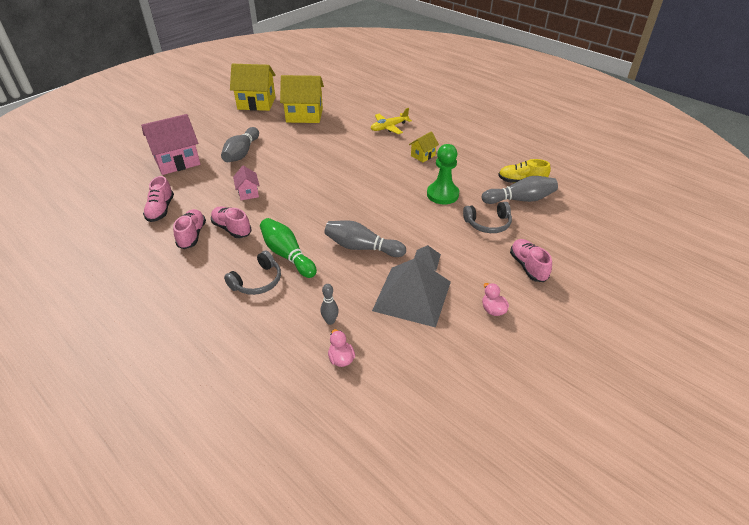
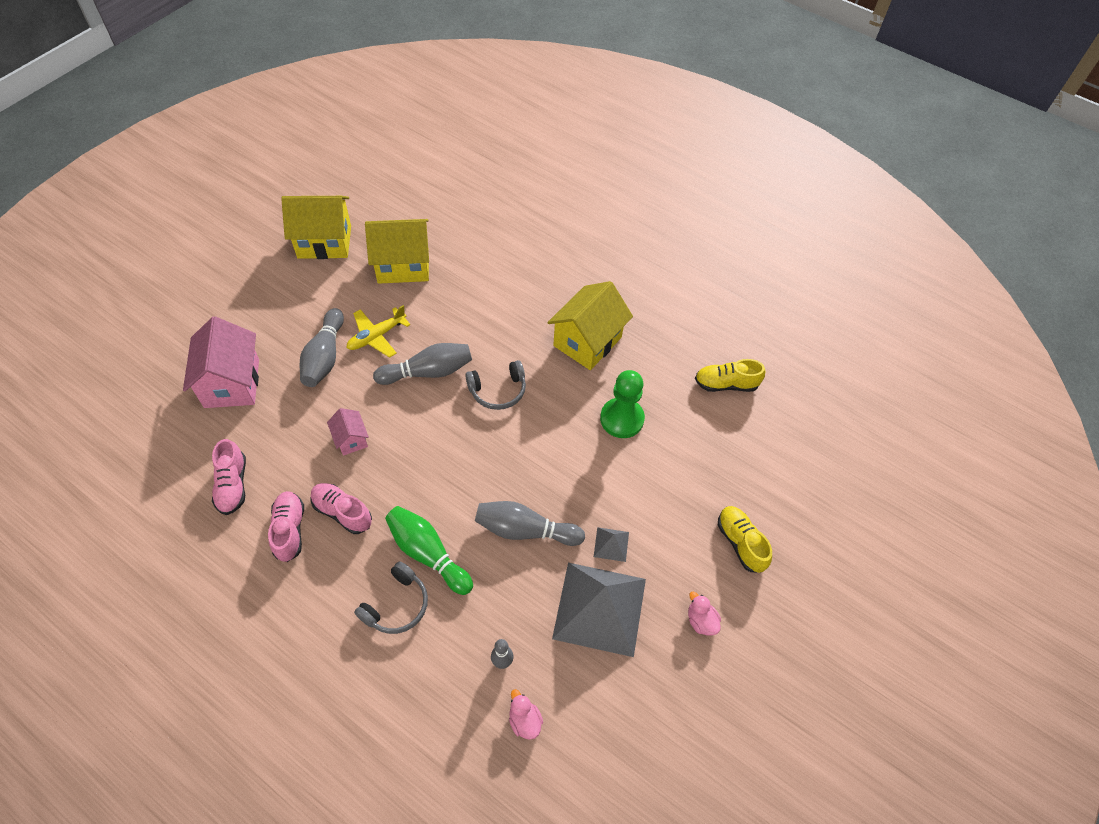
camera: 10 degrees left, 15 degrees up
(177, 161) = (232, 383): pink house -> pink house turned 60 degrees counterclockwise
(389, 127) = (532, 284): yellow plane -> yellow plane (377, 336)
(423, 155) = (587, 341): yellow house -> yellow house, size x1.98
(488, 224) = (686, 470): grey headphones -> grey headphones (498, 391)
(520, 199) = (725, 420): grey bowling pin -> grey bowling pin (428, 372)
(528, 266) = (740, 543): pink shoe -> yellow shoe

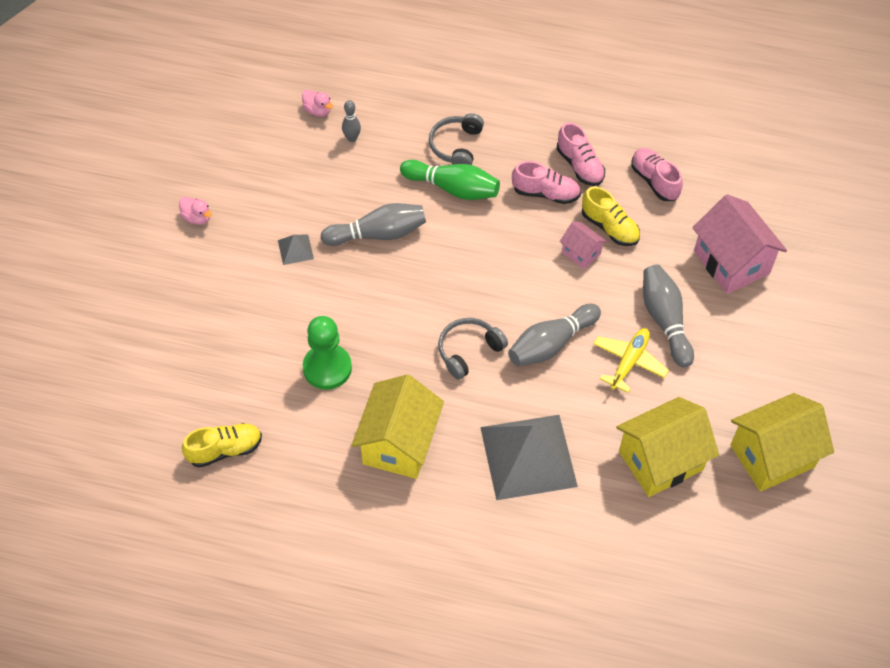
camera: 160 degrees right, 0 degrees up
(600, 608) = (287, 198): grey pyramid -> grey pyramid (528, 456)
(740, 543) = (174, 291): yellow shoe -> yellow shoe (609, 227)

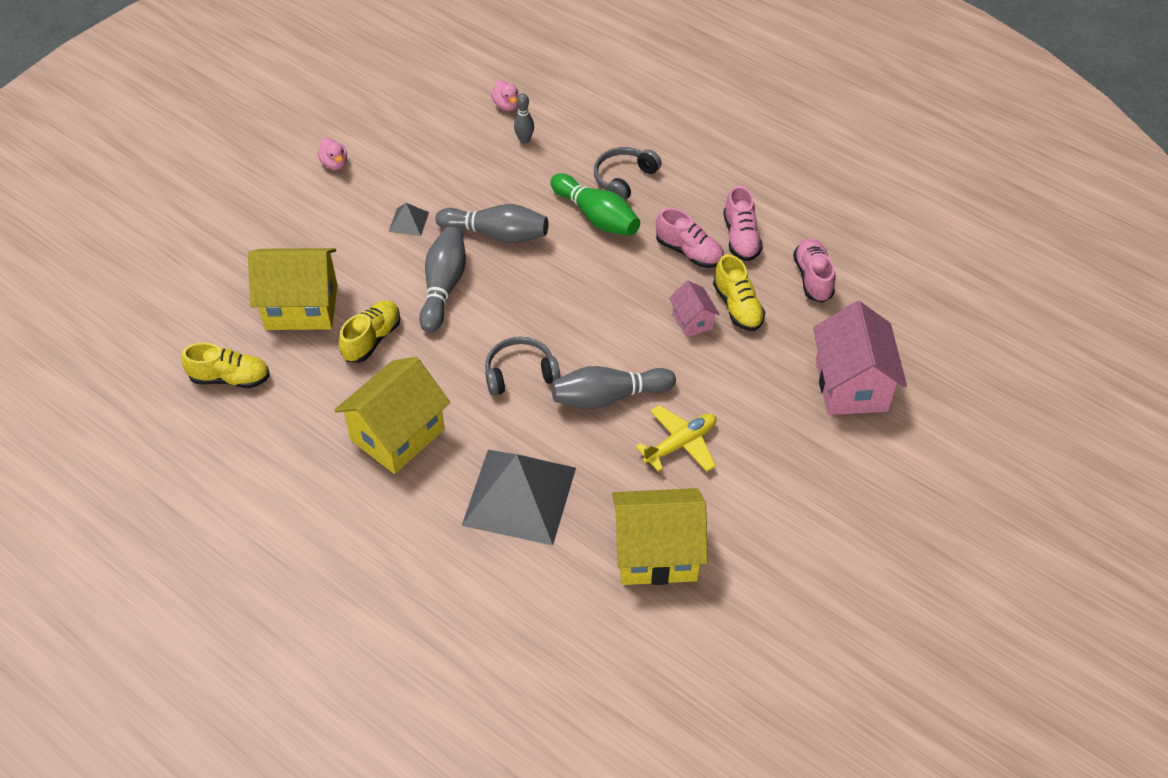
camera: 25 degrees right, 5 degrees down
(327, 368) = (372, 339): green pawn -> yellow shoe
(665, 320) = (743, 417): grey bowling pin -> grey bowling pin (443, 287)
(772, 456) = (783, 596): yellow house -> yellow house (301, 307)

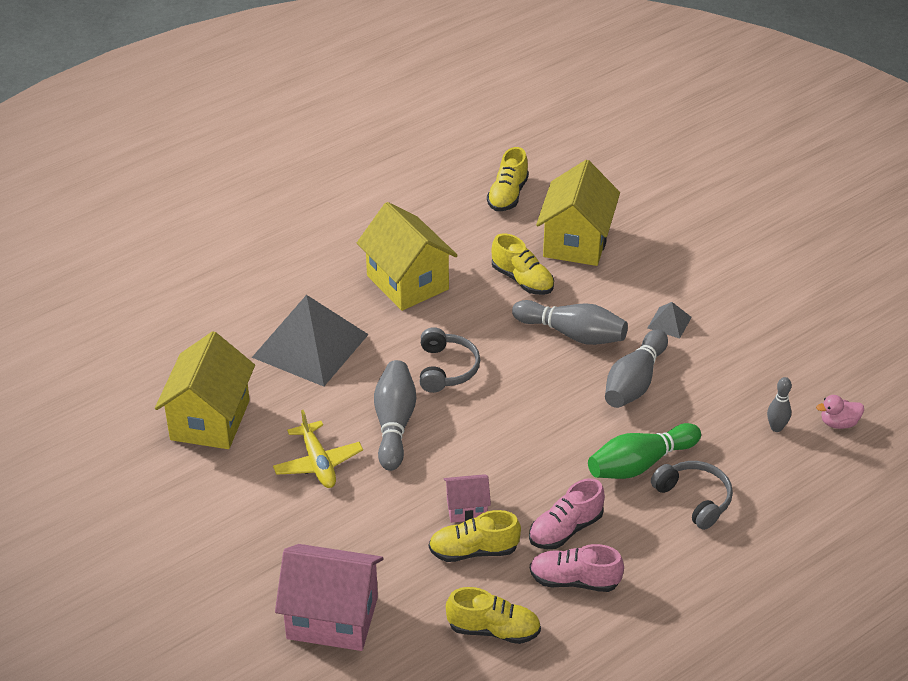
camera: 105 degrees right, 10 degrees down
(335, 163) = (766, 282): pink duck -> none
(813, 278) = (493, 630): pink shoe -> yellow shoe

